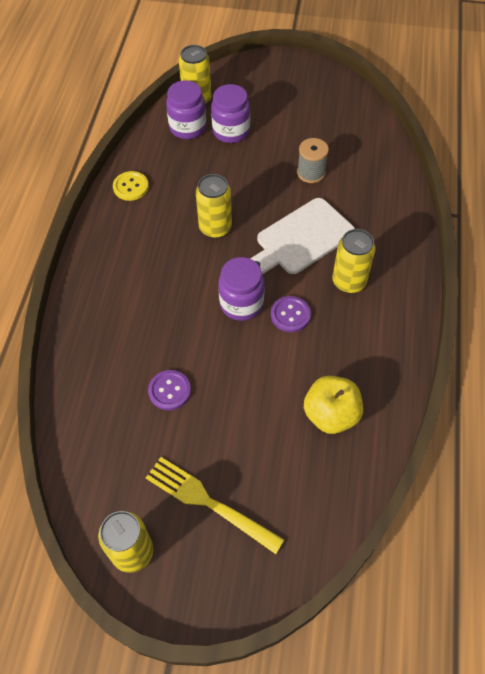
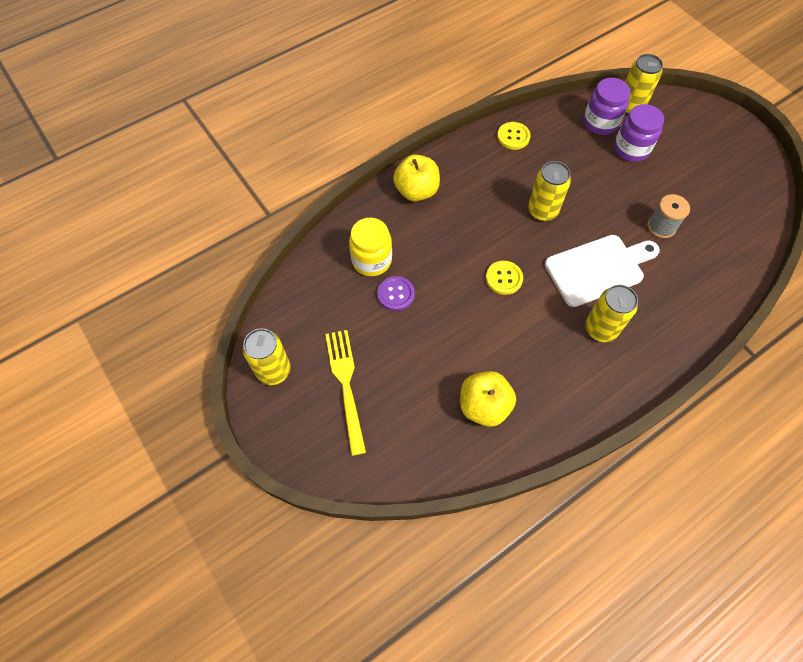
camera: 45 degrees right, 5 degrees up
(96, 292) = (416, 191): none -> yellow apple
(119, 381) = (371, 260): none -> yellow jar
(241, 304) = (504, 278): purple jar -> yellow button
(290, 315) = (530, 315): purple button -> none
(301, 239) = (598, 269): white cutting board -> white cutting board turned 150 degrees clockwise

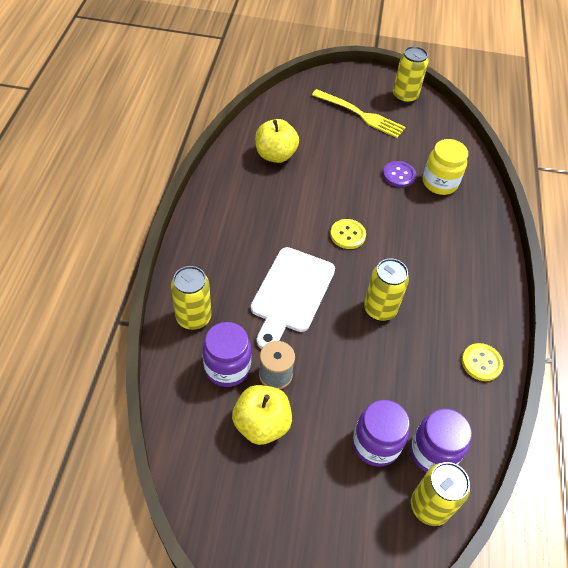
camera: 130 degrees right, 10 degrees down
(416, 191) = (481, 250): yellow apple -> yellow apple (261, 424)
(600, 329) = (248, 250): yellow can -> yellow can (193, 317)
(693, 255) = (227, 368): none -> purple jar

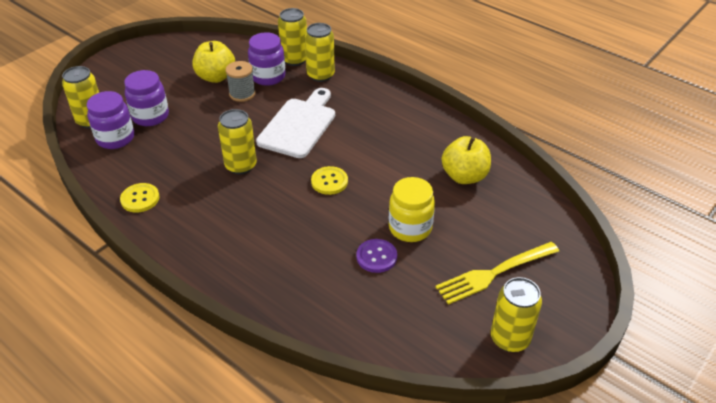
camera: 125 degrees right, 10 degrees down
(176, 359) = (294, 60): none -> yellow can
(291, 293) = (299, 125): white cutting board -> white cutting board turned 60 degrees clockwise
(439, 183) = (341, 286): yellow jar -> yellow jar (410, 228)

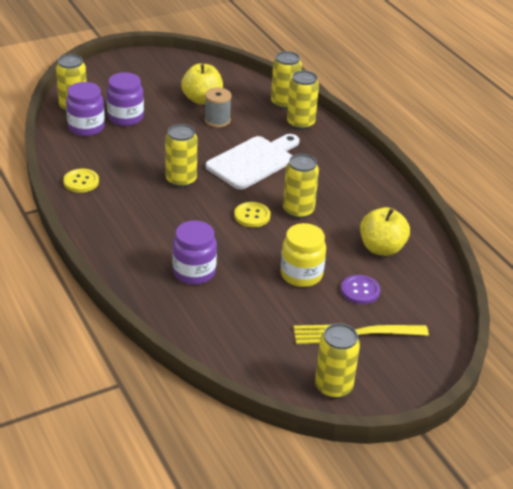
camera: 20 degrees right, 5 degrees down
(268, 77) = (250, 112): purple jar -> purple jar (194, 272)
(369, 163) = (298, 211): none -> yellow can
(376, 257) = (256, 288): purple button -> purple button (360, 291)

